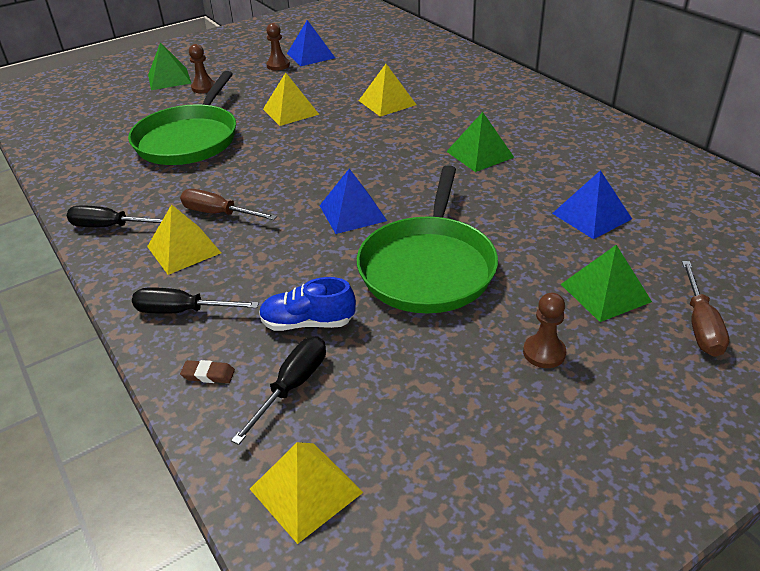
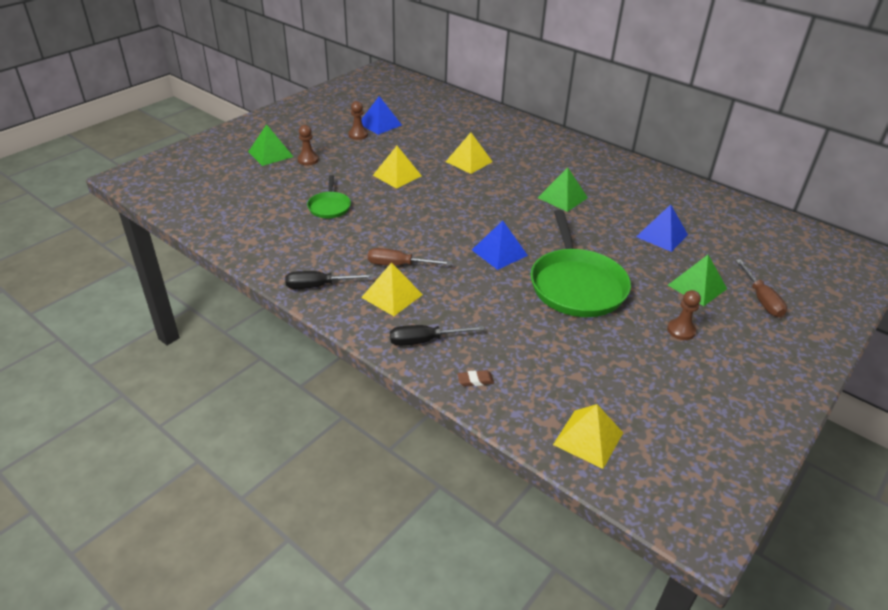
camera: 20 degrees left, 0 degrees up
(189, 139) = (329, 206): green pan -> green pan, size x0.50
(292, 386) = (537, 378): black screwdriver -> none
(308, 323) = (520, 335): blue shoe -> none

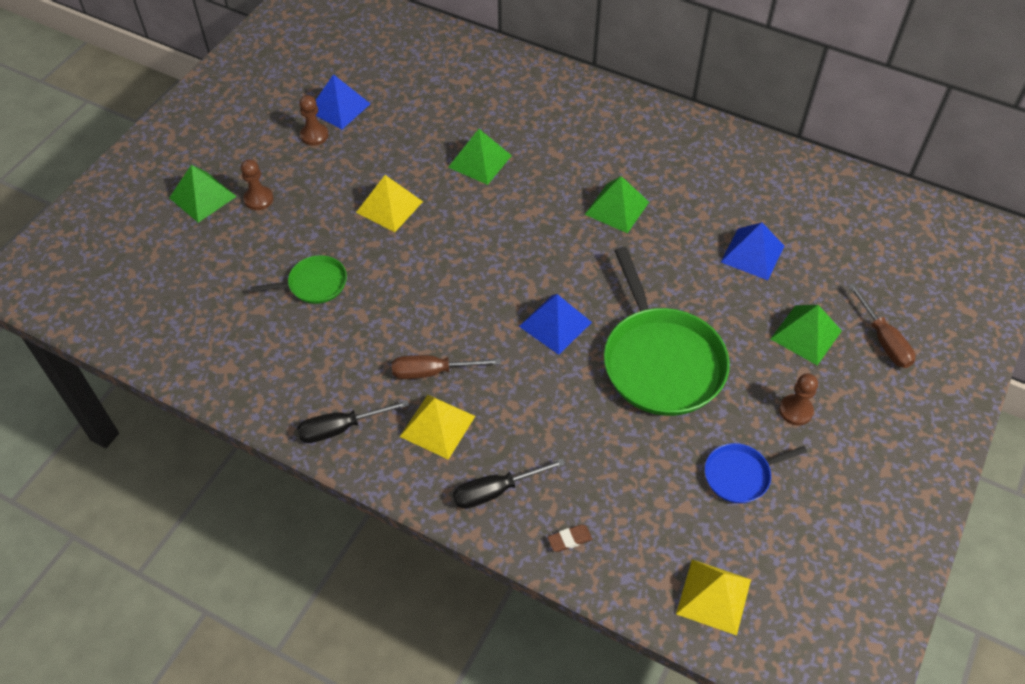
camera: 10 degrees left, 15 degrees up
(329, 206) = (314, 284): green pan -> green pan turned 90 degrees counterclockwise
(469, 161) = (480, 161): yellow pyramid -> green pyramid
(627, 363) = (740, 475): none -> blue pan

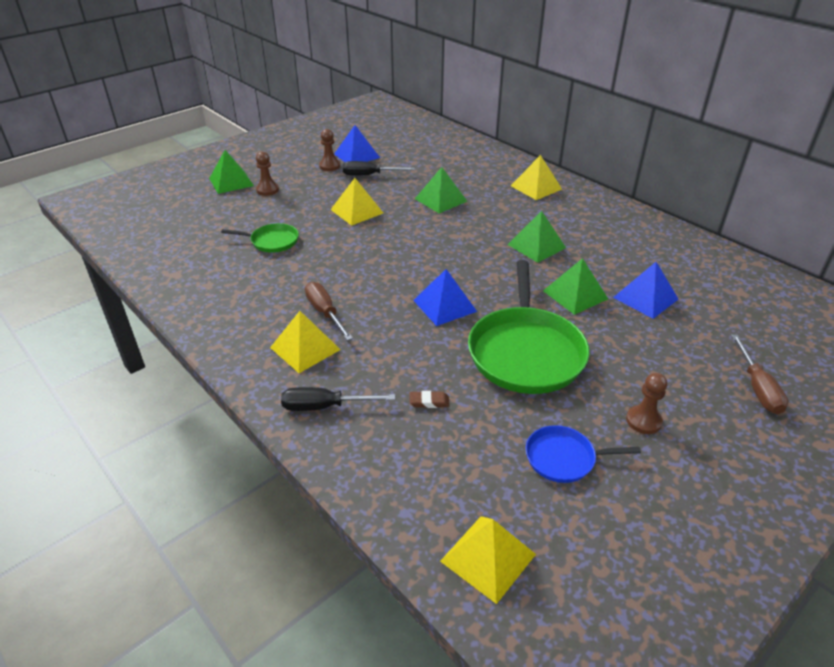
camera: 20 degrees right, 15 degrees down
(341, 428) = (228, 330): black screwdriver -> black screwdriver (369, 175)
(433, 372) = (325, 312): brown screwdriver -> brown screwdriver turned 45 degrees clockwise
(569, 539) = (368, 463): brown eraser -> brown eraser (429, 402)
(581, 111) = (536, 187): none -> yellow pyramid
(806, 334) = (676, 365): green pyramid -> green pyramid (575, 294)

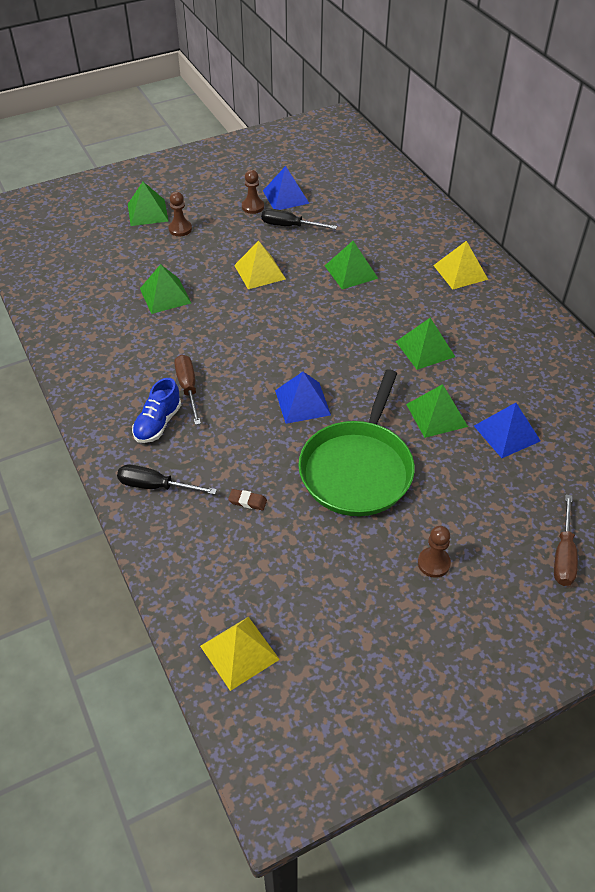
camera: 15 degrees right, 10 degrees up
(272, 241) = (165, 295): green pan -> green pyramid
(305, 348) = (158, 423): yellow pyramid -> blue shoe
(564, 458) = (343, 582): blue pan -> none

